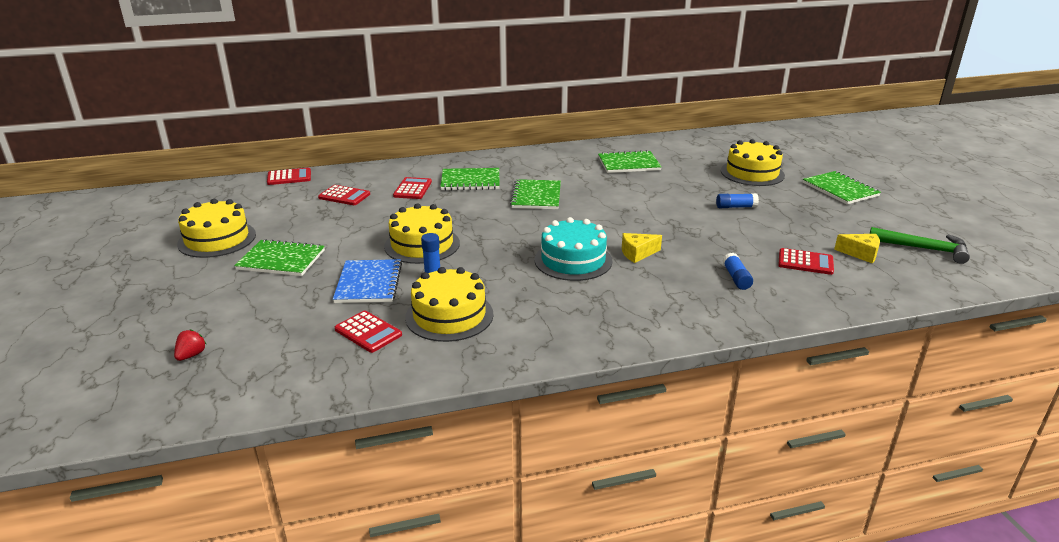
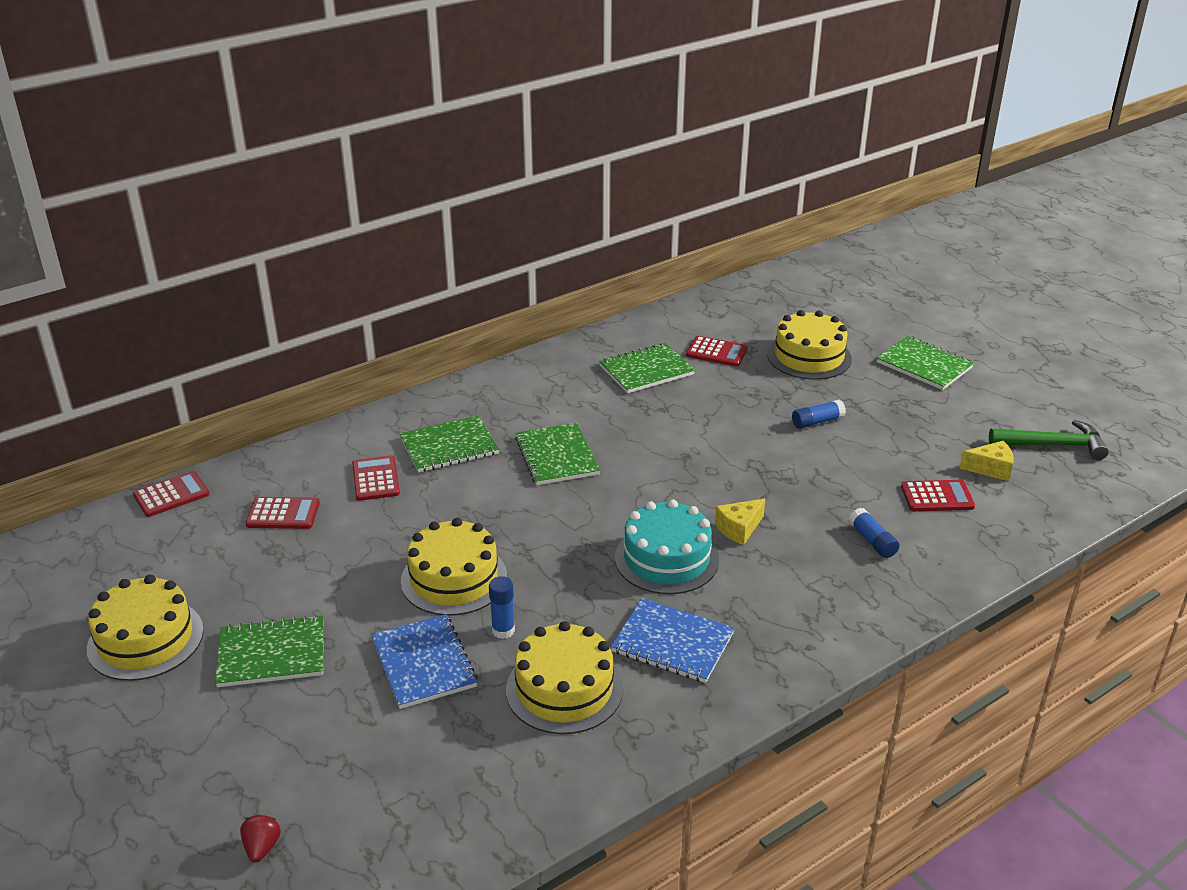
camera: 20 degrees left, 5 degrees up
(368, 332) = (477, 744): red calculator -> red calculator (716, 352)
(544, 306) = (672, 643): none -> blue notebook

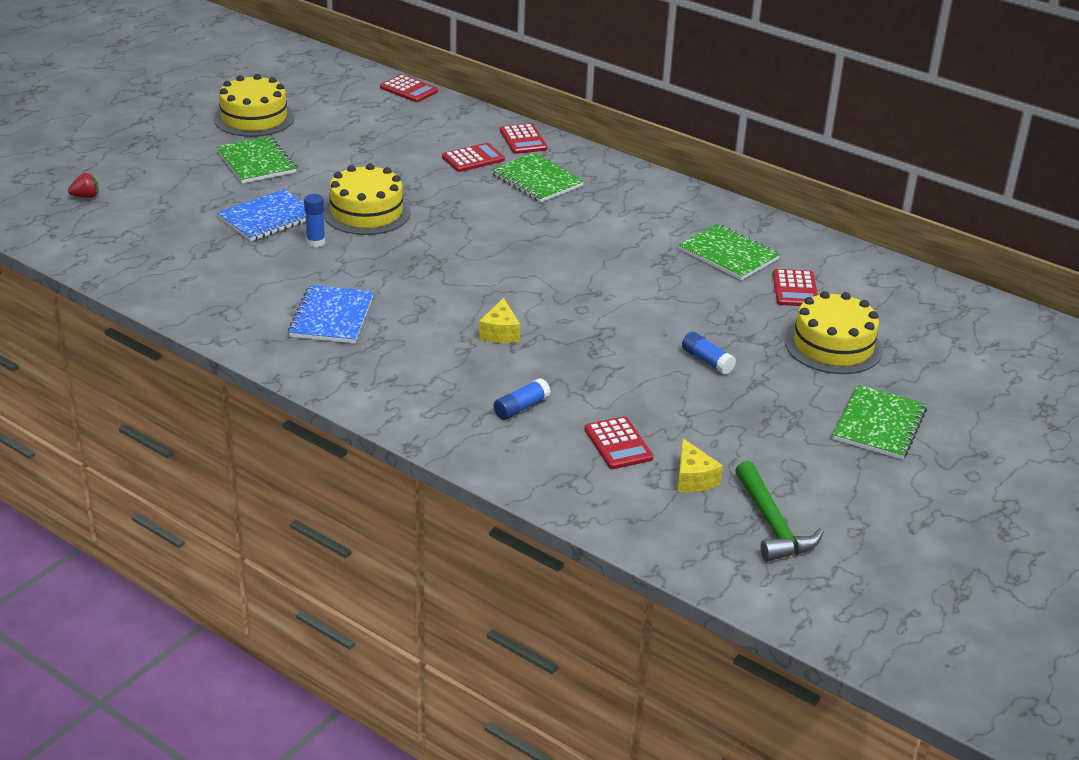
camera: 70 degrees right, 0 degrees up
(283, 514) = (409, 133): red calculator -> red calculator (523, 140)
(556, 456) = (554, 230): green notebook -> none
(564, 689) = (261, 277): yellow cake -> none
(666, 559) = (438, 301): turquoise cake -> none
(739, 528) = (500, 333): yellow cheese -> yellow cheese turned 120 degrees counterclockwise

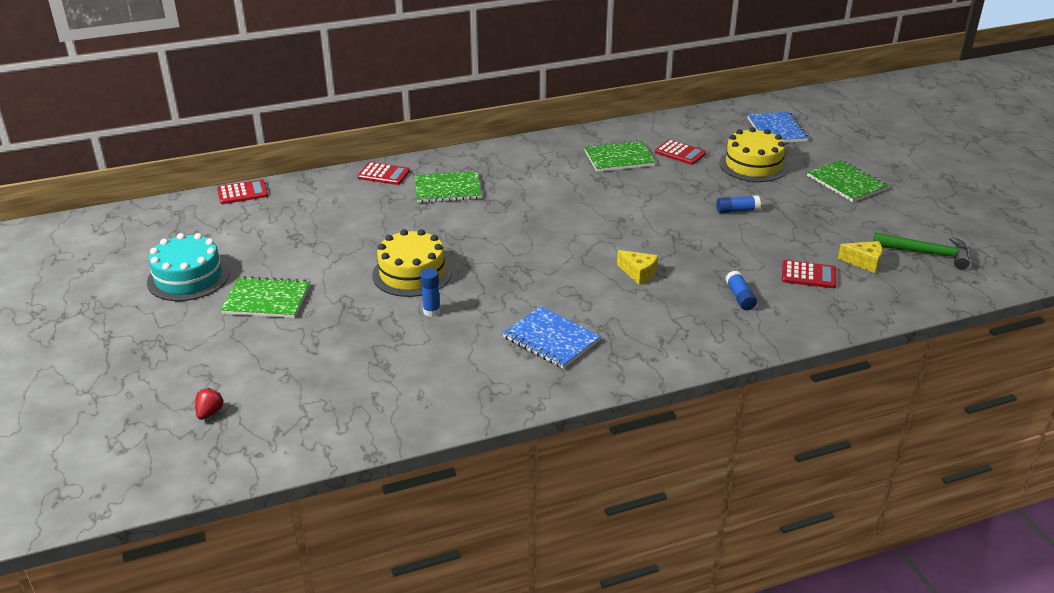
camera: 55 degrees left, 0 degrees up
(254, 118) = (188, 277): yellow cake -> turquoise cake
(268, 218) = (367, 322): blue notebook -> blue notebook (776, 130)
(473, 158) = (386, 202): red calculator -> none

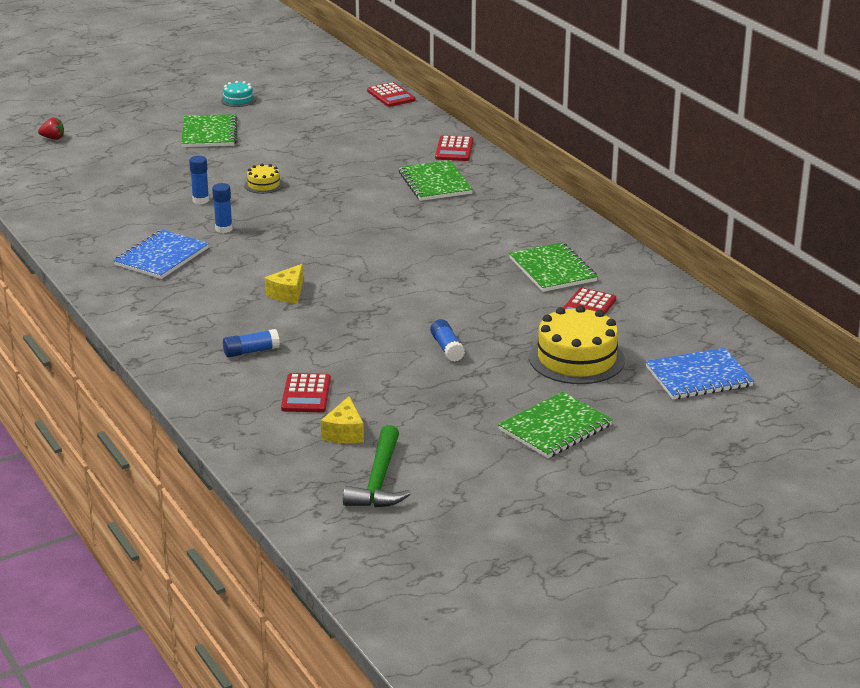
camera: 80 degrees right, 5 degrees down
(188, 277) = (238, 100): turquoise cake -> turquoise cake, size x0.49
(412, 273) = (263, 185): yellow cake -> yellow cake, size x0.49
(501, 300) = (224, 229): none -> blue glue stick

